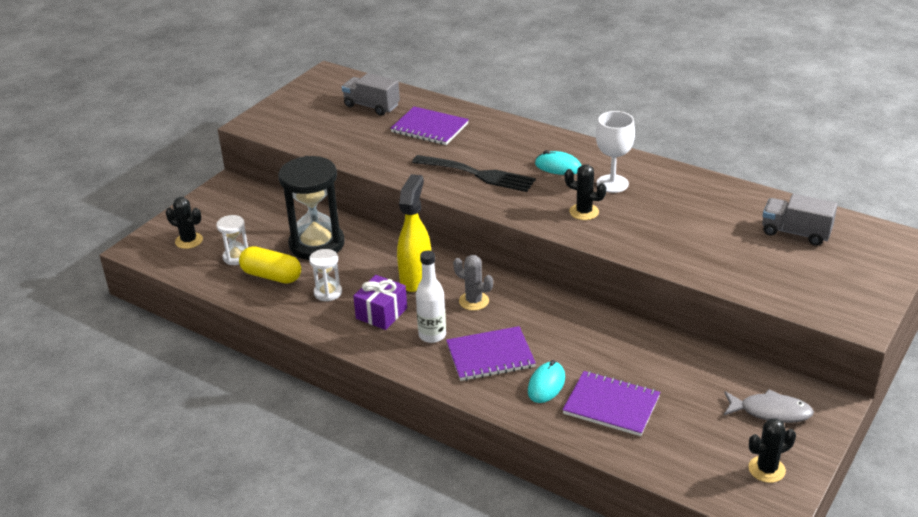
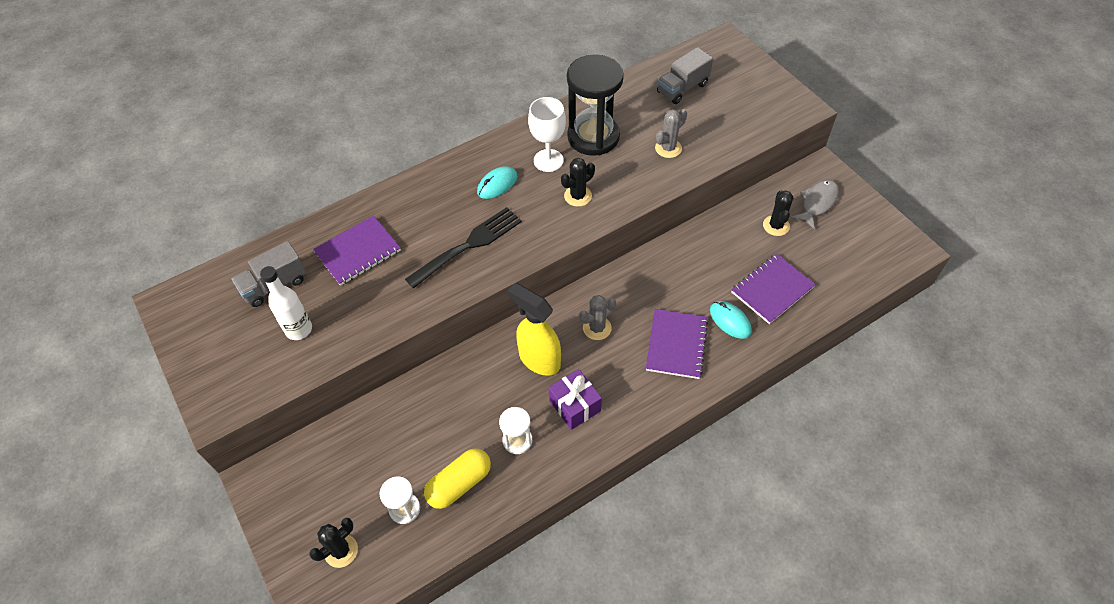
camera: 65 degrees left, 20 degrees up
(317, 244) = (431, 425): black hourglass -> black hourglass (593, 137)
(432, 335) = (627, 377): white bottle -> white bottle (299, 329)
(698, 246) = (668, 148): none -> grey cactus
(766, 469) = (872, 232): black cactus -> black cactus (776, 226)

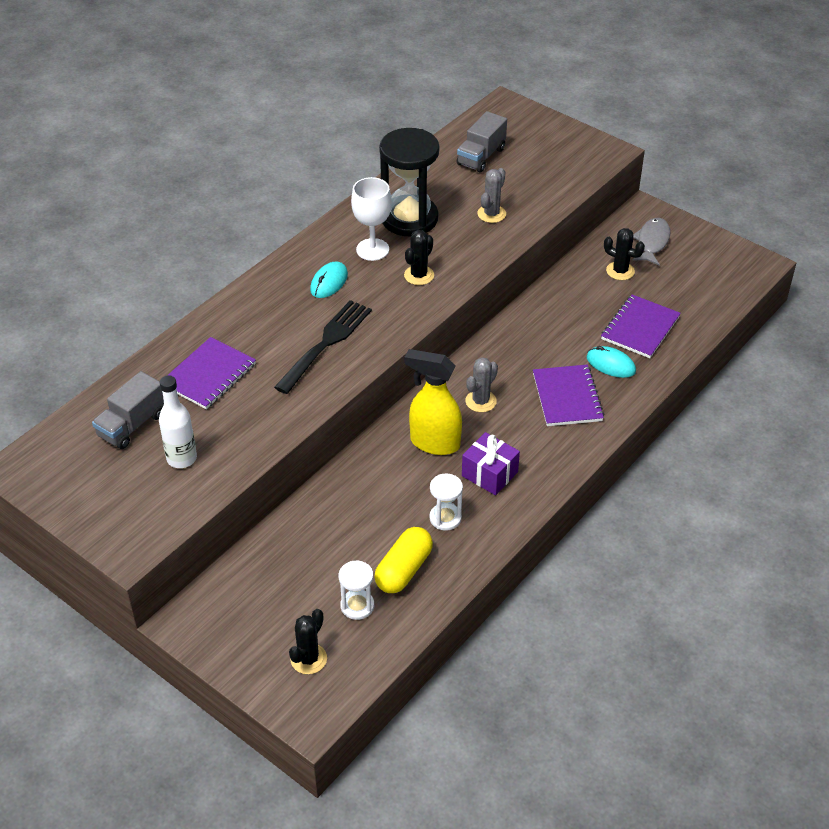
camera: 20 degrees left, 10 degrees down
(776, 226) = (620, 271): black cactus -> black cactus turned 45 degrees counterclockwise

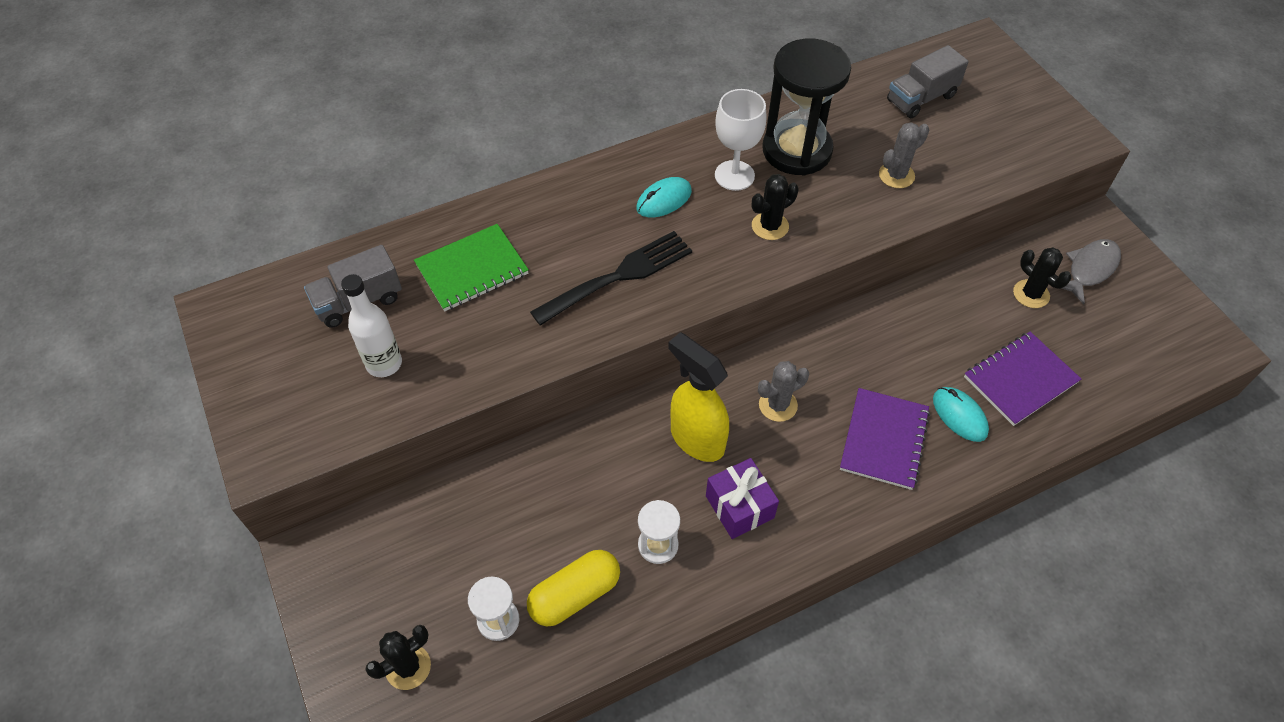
camera: 25 degrees right, 10 degrees up
(209, 375) = (472, 269): purple notebook -> green notebook

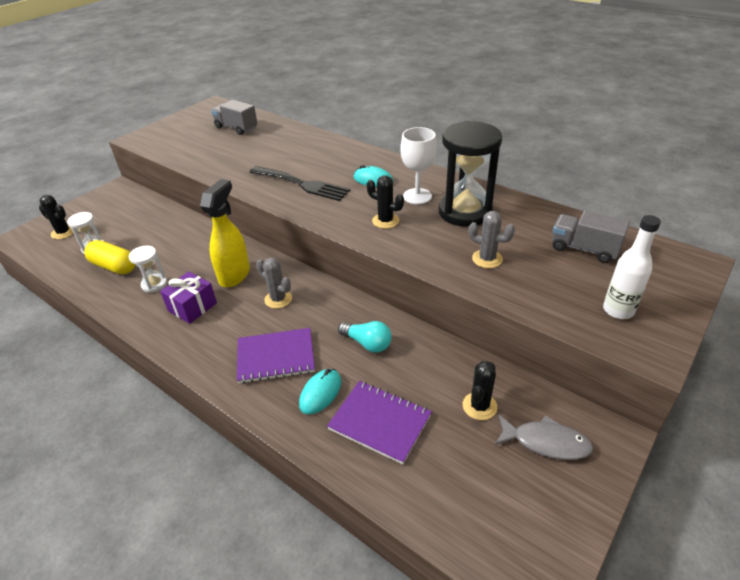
camera: 65 degrees right, 15 degrees down
(384, 363) = (202, 145): white bottle -> white bottle (618, 310)
(472, 269) = (275, 145): green notebook -> none
(903, 346) = (367, 343): none -> turquoise light bulb

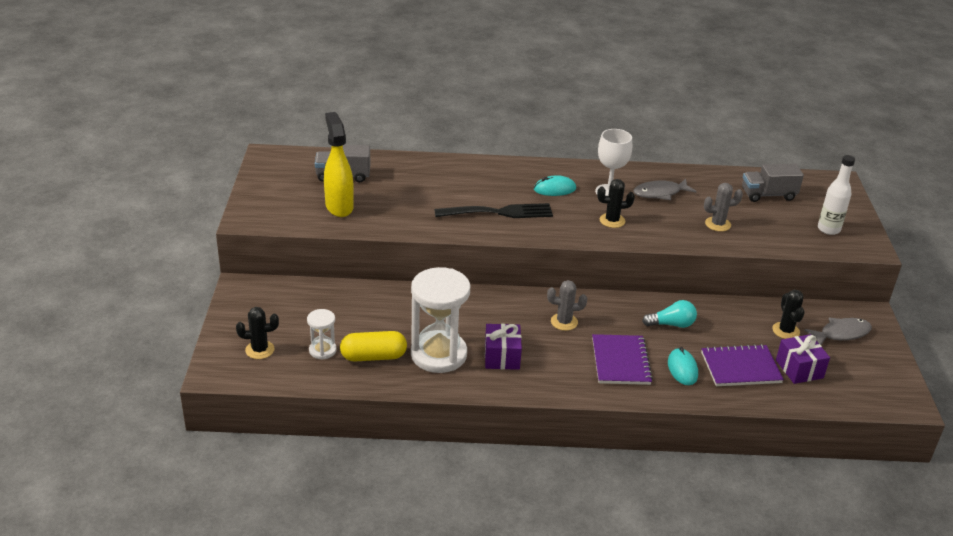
camera: 40 degrees left, 5 degrees down
(154, 284) = (438, 354): white hourglass -> white hourglass, size x2.07
(235, 275) = (500, 318): yellow spray bottle -> yellow spray bottle (339, 206)
(276, 357) = (620, 361): purple notebook -> purple notebook turned 45 degrees counterclockwise
(443, 459) = (799, 369): none -> purple gift
(465, 212) = (660, 193): black hourglass -> grey fish

